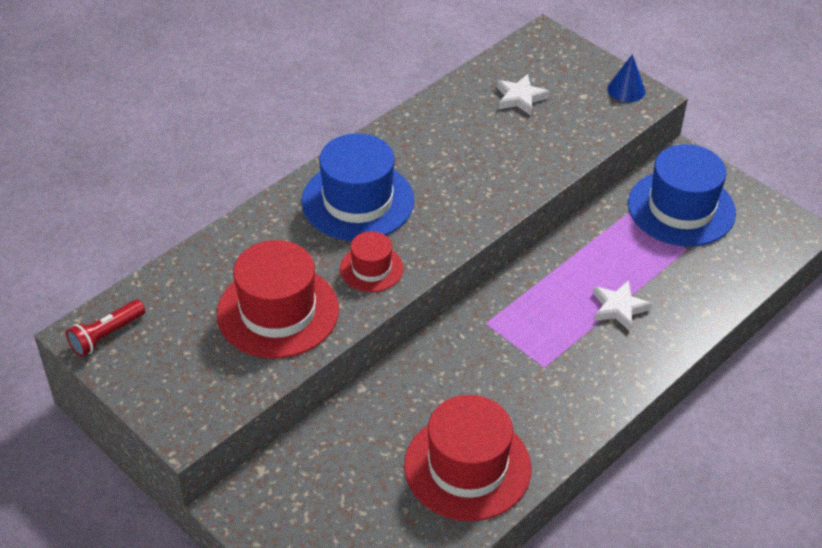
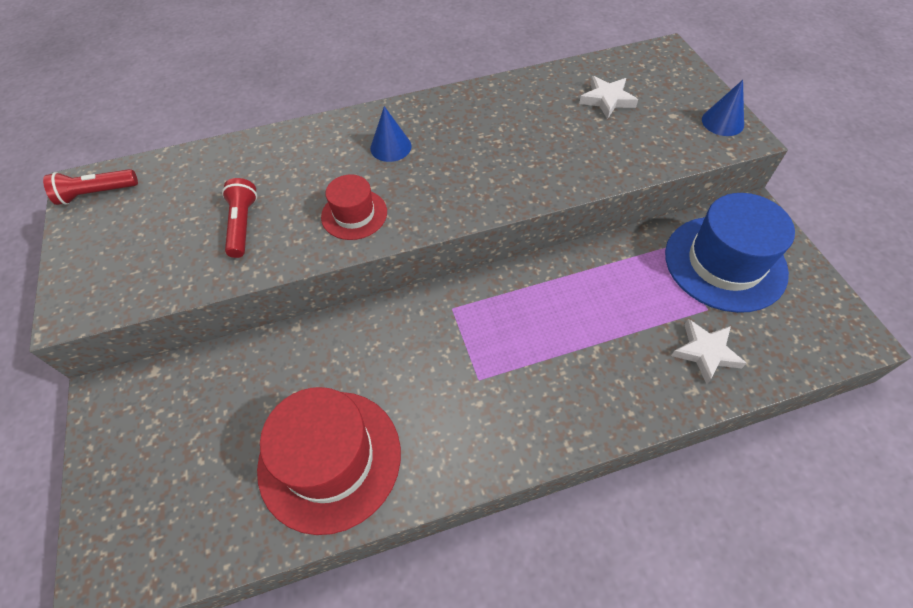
camera: 30 degrees right, 10 degrees up
(278, 311) = (243, 225): red hat -> red flashlight
(357, 201) = (390, 147): blue hat -> blue cone
(619, 308) = (595, 346): white star -> white star (705, 352)

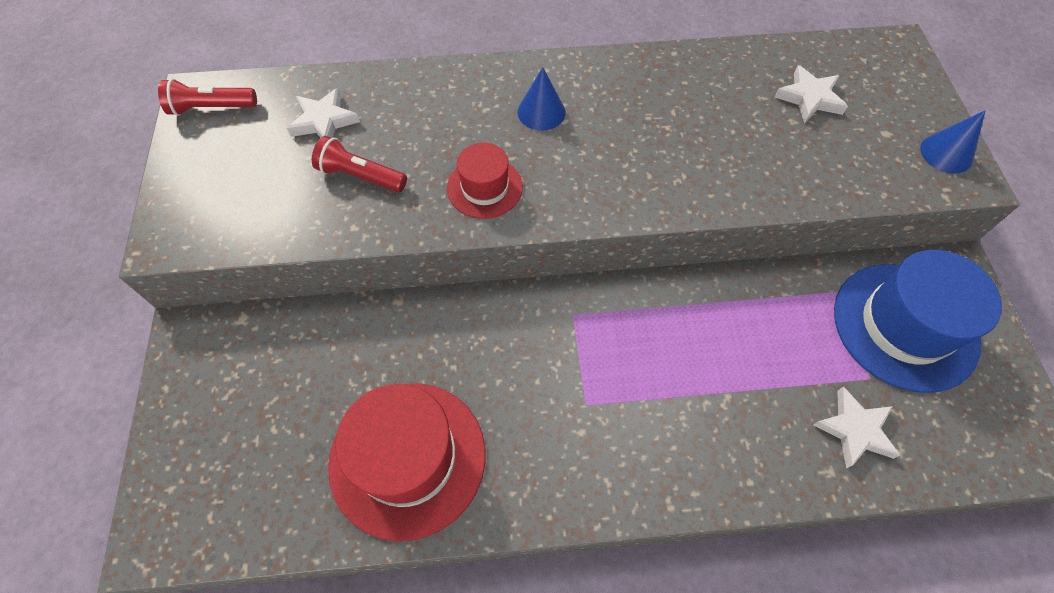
camera: 10 degrees right, 5 degrees up
(201, 186) = (324, 121): none -> white star
(243, 225) = (360, 176): red flashlight -> red flashlight turned 75 degrees counterclockwise

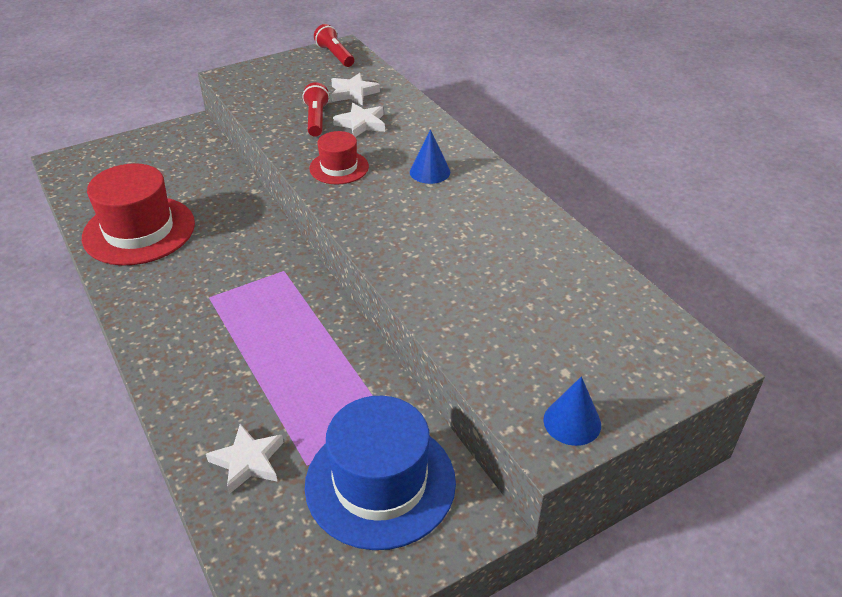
camera: 65 degrees right, 20 degrees down
(809, 98) = (569, 311): white star -> white star (361, 124)

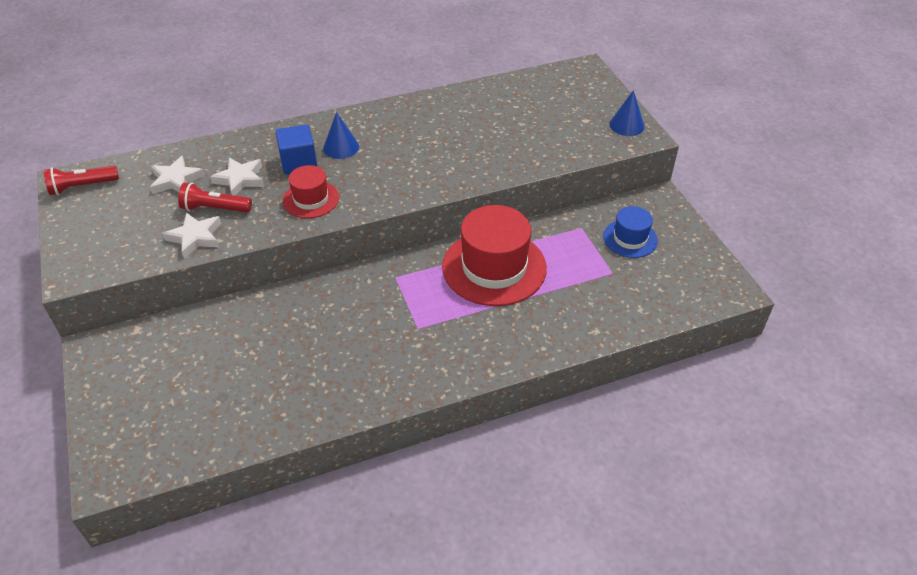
camera: 80 degrees left, 5 degrees up
(139, 230) = (293, 387): red hat -> red hat (494, 267)
(248, 461) = (608, 304): white star -> white star (195, 237)
(380, 483) = (630, 238): blue hat -> blue hat, size x0.54
(396, 151) = (298, 162): none -> blue cube

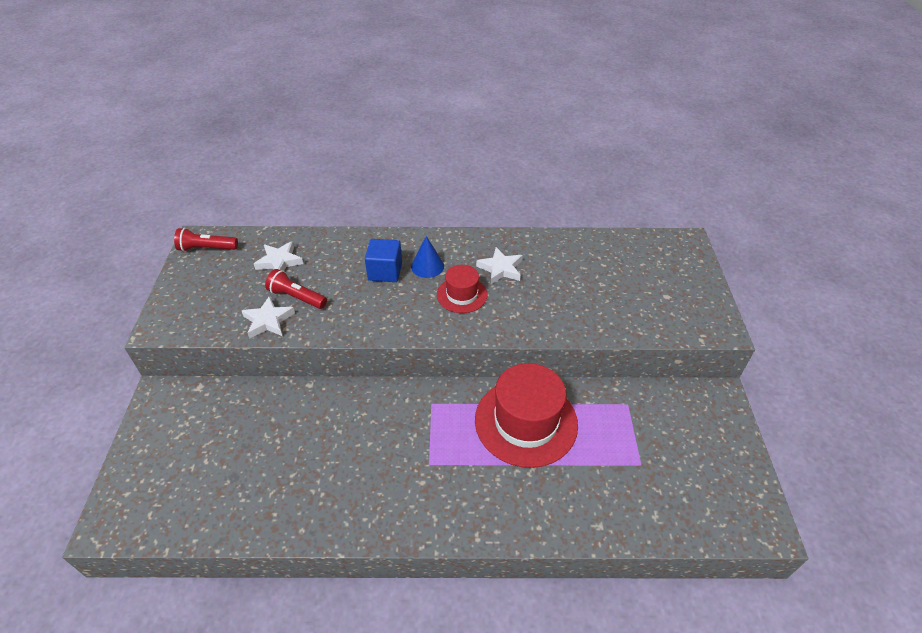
camera: 20 degrees right, 0 degrees up
(240, 179) = (330, 275): white star -> white star (500, 268)
(311, 199) = (379, 310): red hat -> red hat (462, 295)
(626, 125) = (707, 312): blue cone -> none
(630, 238) = (673, 431): blue hat -> none

